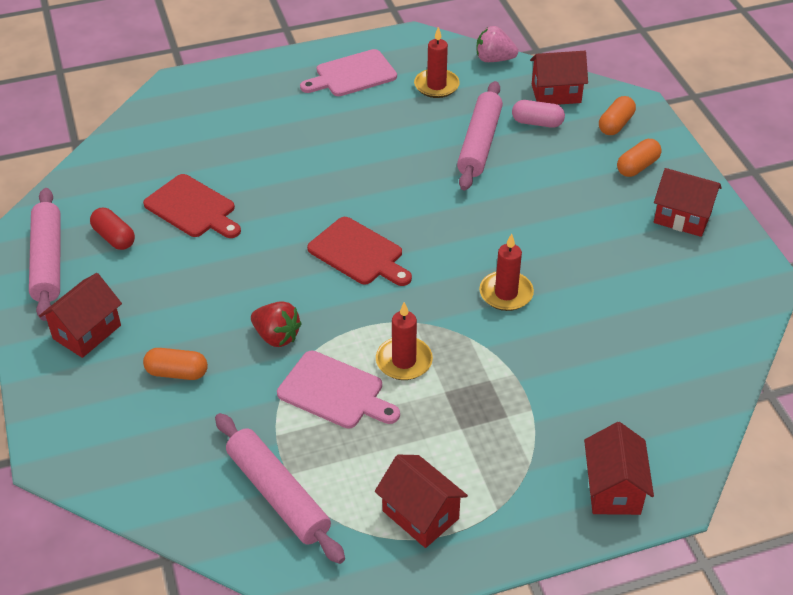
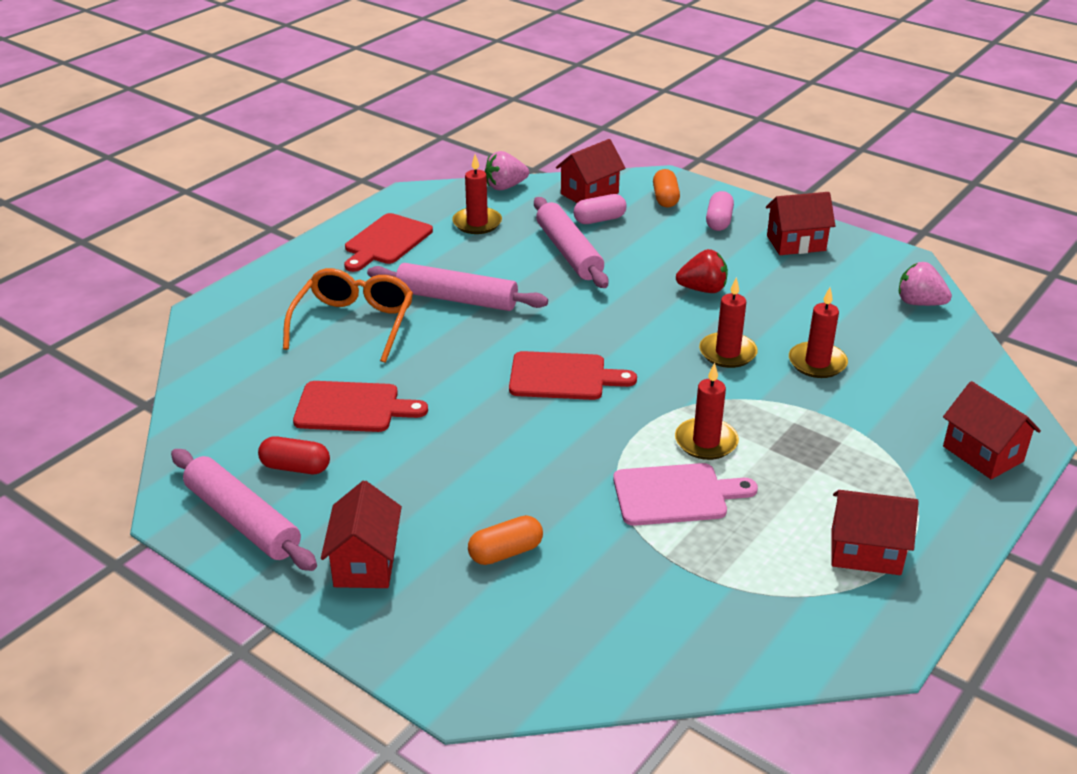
camera: 35 degrees left, 10 degrees down
(260, 138) = (354, 323): none -> orange glasses
(276, 336) = (567, 476): red strawberry -> red strawberry (703, 289)
(278, 494) = (726, 603): pink rolling pin -> pink rolling pin (456, 299)
(352, 75) = (386, 241): pink cutting board -> red cutting board
(569, 338) = (817, 363): none -> red candle
(637, 166) = (719, 221): orange capsule -> pink capsule
(727, 326) = (919, 303): none -> pink strawberry

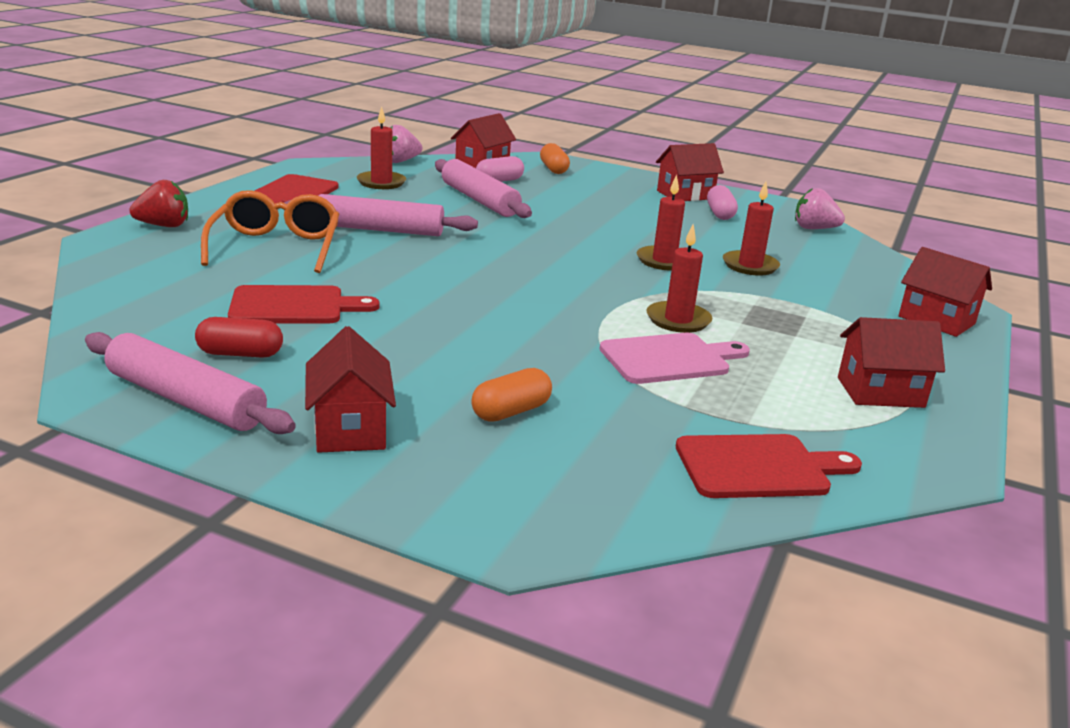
camera: 15 degrees left, 10 degrees down
(563, 377) = (512, 279): red cutting board -> red cutting board (758, 467)
(703, 289) = (618, 222): red strawberry -> red strawberry (164, 226)
(719, 221) = (609, 182): pink capsule -> pink capsule (720, 214)

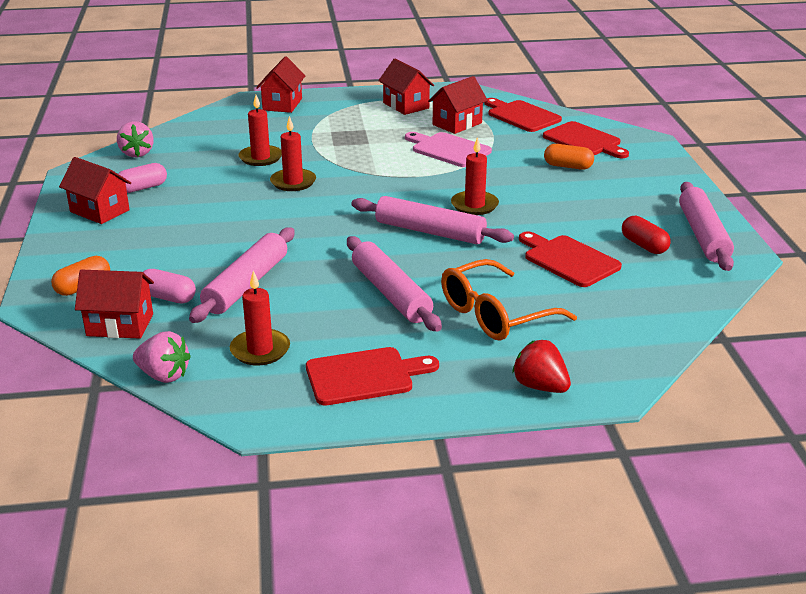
camera: 120 degrees left, 5 degrees up
(350, 429) = (647, 191): red house -> red house (457, 124)
(461, 275) = (430, 231): none -> pink rolling pin
(588, 472) = (584, 141): none -> red cutting board
(678, 320) = (392, 158): red candle -> red candle (474, 205)

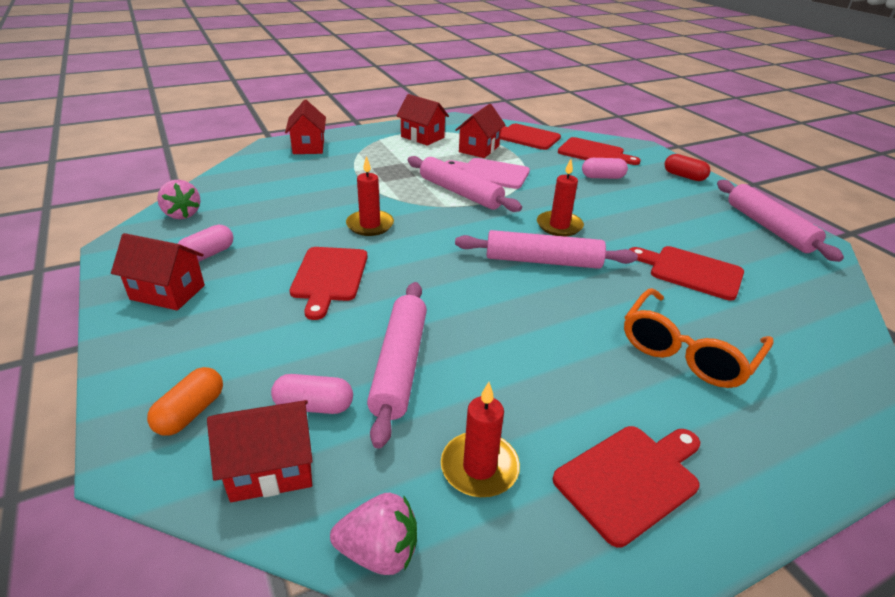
camera: 20 degrees left, 5 degrees up
(231, 218) = (329, 277): none -> red cutting board
(260, 158) = (320, 203): red candle -> none
(391, 293) = (564, 345): pink rolling pin -> pink rolling pin (460, 193)
(540, 386) = (818, 443): red strawberry -> none
(568, 166) = (602, 177): orange capsule -> pink capsule
(644, 245) = (736, 245): red capsule -> red capsule (684, 176)

